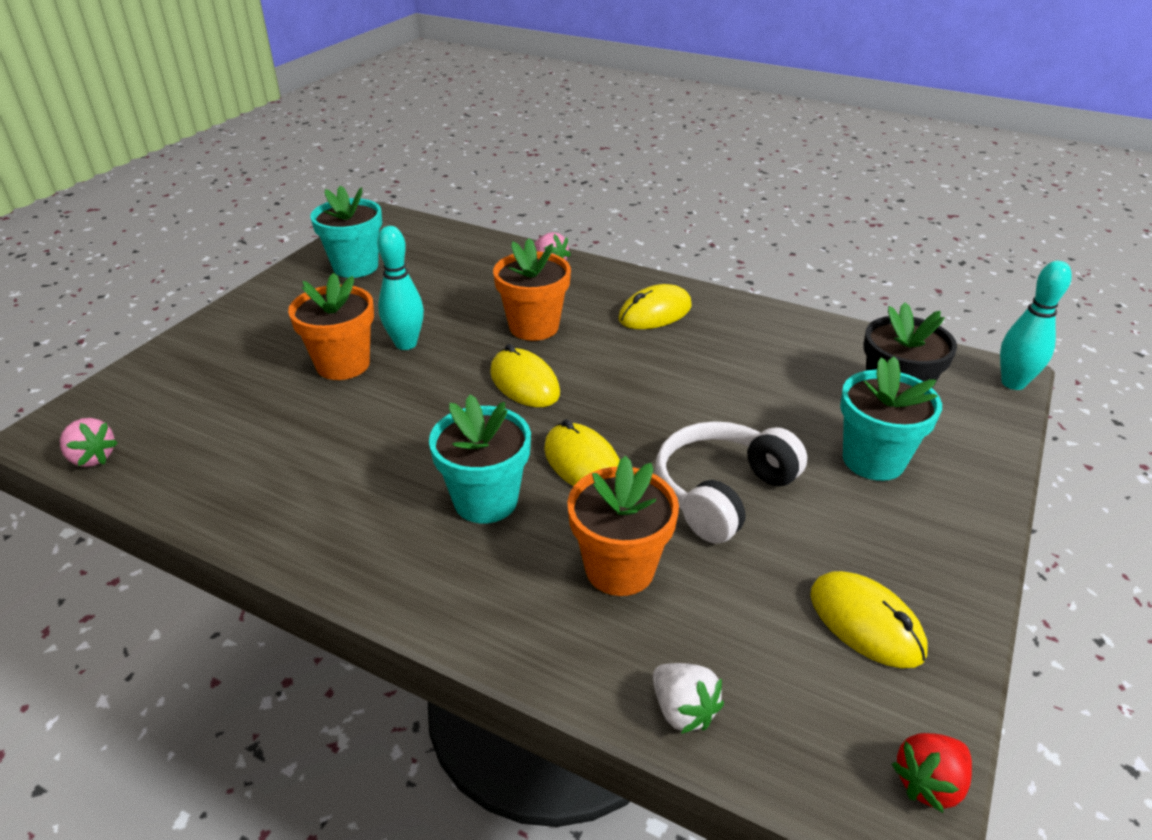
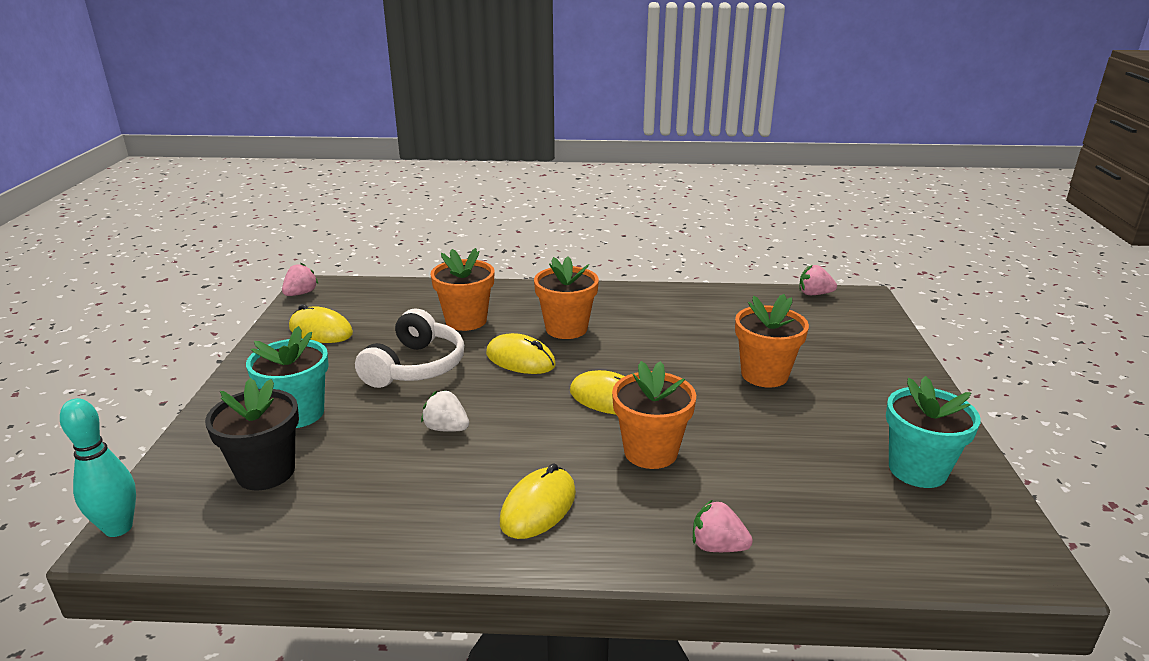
camera: 155 degrees right, 10 degrees down
(406, 344) = (742, 403): turquoise bowling pin -> none
(485, 500) = (566, 328): turquoise flower pot -> orange flower pot
(683, 710) = (413, 288): white strawberry -> white strawberry (446, 428)
(929, 783) = (301, 294): red strawberry -> pink strawberry

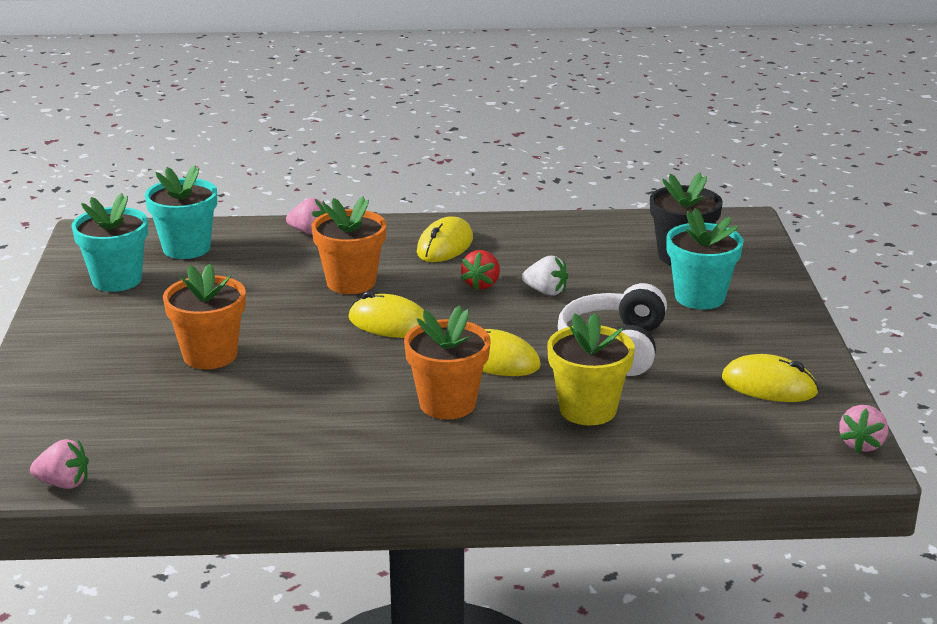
camera: 175 degrees right, 0 degrees up
(118, 528) = (754, 223): turquoise bowling pin -> none
(466, 320) = (588, 410): orange flower pot -> yellow flower pot
(510, 442) = (481, 284): none -> red strawberry
(869, 521) = (186, 248): none -> turquoise flower pot

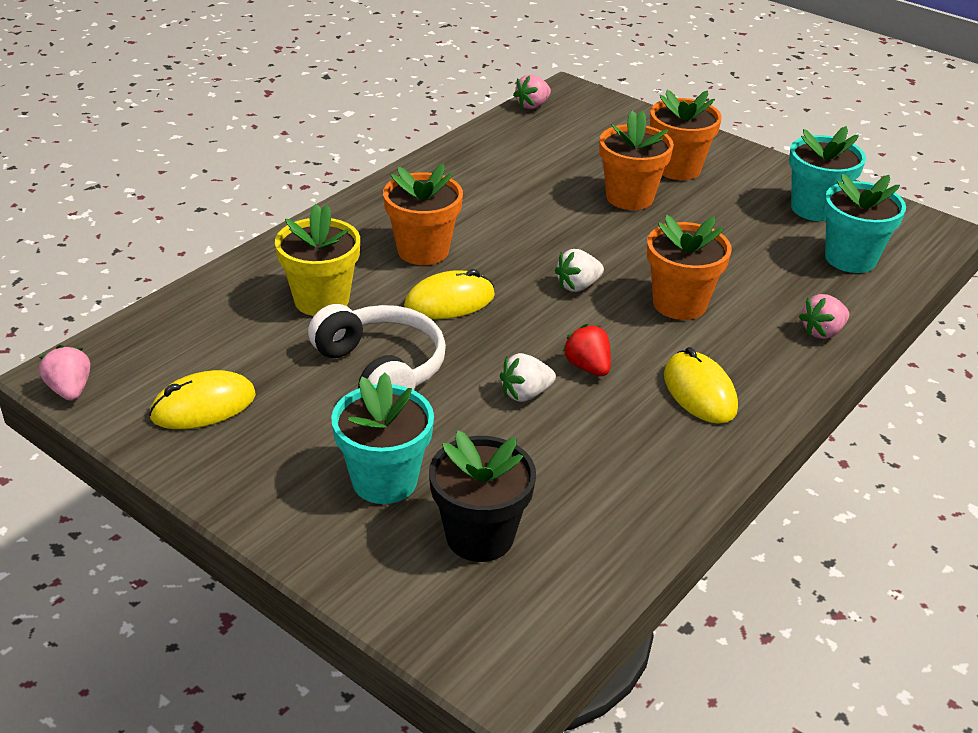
camera: 130 degrees right, 10 degrees up
(118, 354) = (677, 168): none -> orange flower pot
(390, 323) = (578, 286): yellow mouse -> white strawberry

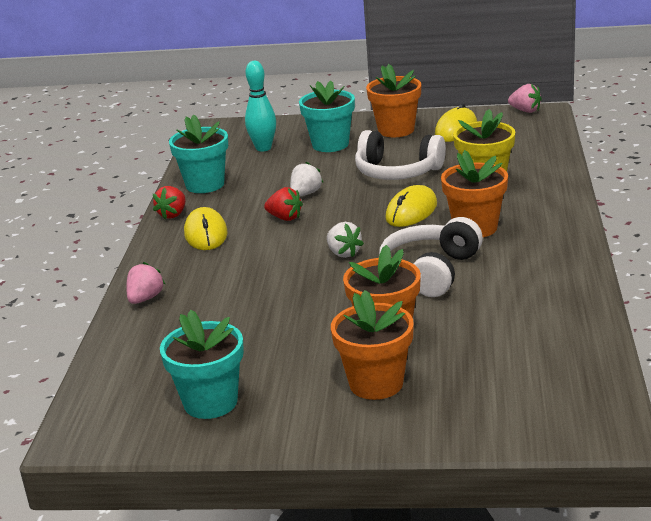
camera: 150 degrees right, 10 degrees down
(480, 536) = (263, 148): black flower pot -> turquoise bowling pin
(525, 229) = (430, 271): none -> white headphones
(532, 106) = (605, 386): pink strawberry -> none
(578, 286) = (343, 253): white strawberry -> white strawberry turned 120 degrees clockwise
(679, 304) = (262, 273): orange flower pot -> orange flower pot (396, 130)
(699, 392) = (206, 234): yellow mouse -> yellow mouse turned 45 degrees clockwise
(719, 452) = (173, 214): none -> red strawberry
(850, 258) = (151, 365): turquoise flower pot -> turquoise flower pot (205, 184)

